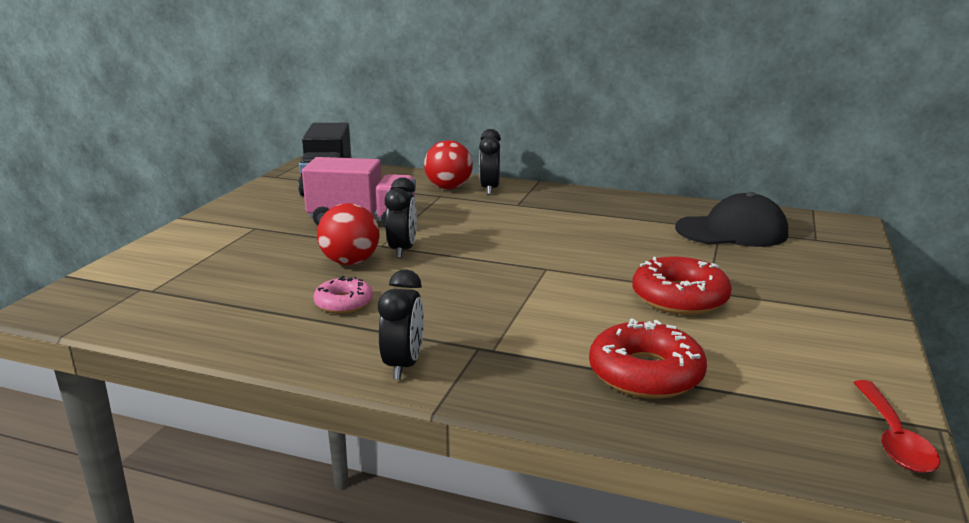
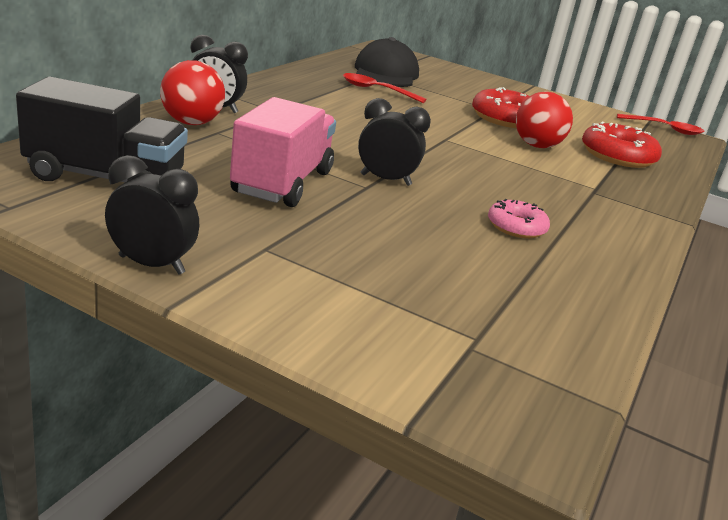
camera: 85 degrees left, 5 degrees up
(350, 262) = (412, 208): red ball -> red ball (536, 146)
(403, 365) = (630, 222): black clock -> black clock (151, 265)
(655, 231) = (376, 90): none -> red spoon

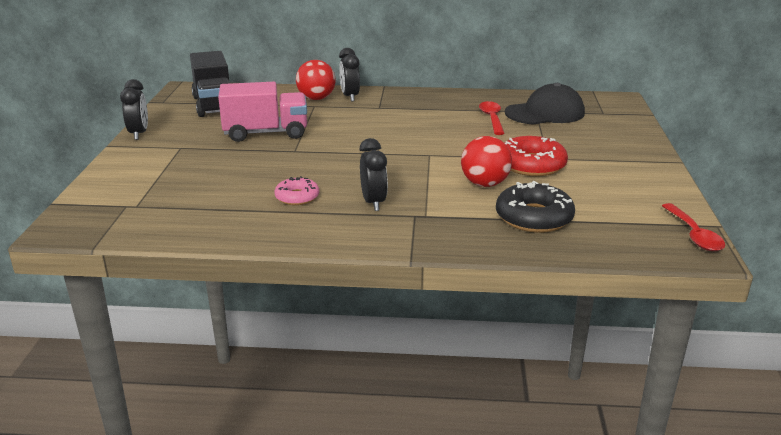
camera: 70 degrees right, 0 degrees up
(385, 180) = (314, 152): black clock -> black clock (373, 202)
(617, 156) = (534, 217): red donut -> black donut

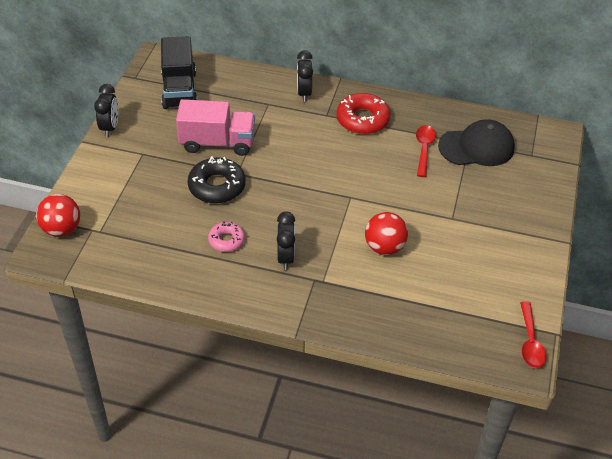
camera: 10 degrees right, 20 degrees up
(316, 98) = (273, 91): red ball -> red ball (62, 229)
(531, 165) = (434, 226): red donut -> red donut (362, 119)
(534, 217) = (409, 298): black donut -> black donut (217, 186)

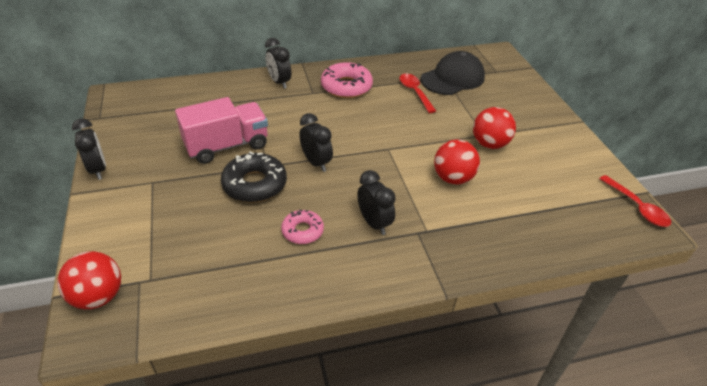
camera: 30 degrees left, 5 degrees down
(179, 90) = (155, 114): black truck -> none
(279, 186) = (316, 163): none -> black clock
(362, 119) = (346, 87): red donut -> pink donut
(448, 229) = (489, 144): none -> red ball

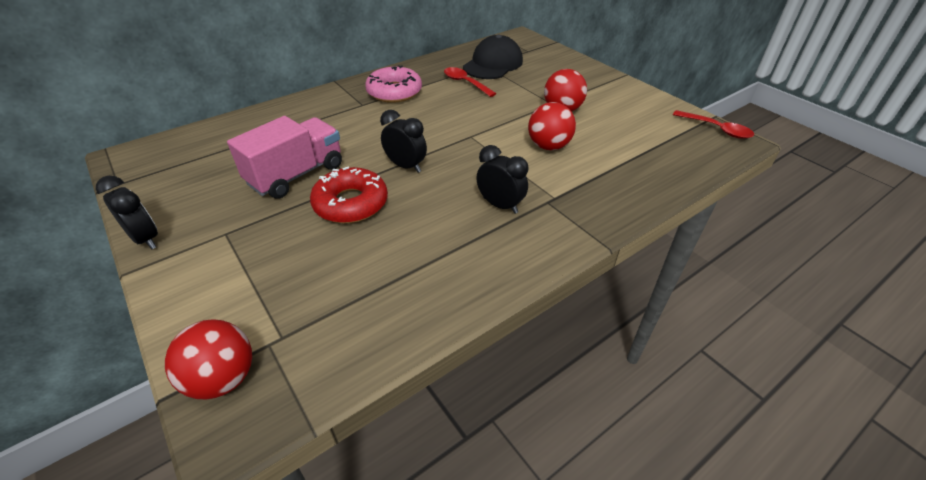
camera: 20 degrees left, 0 degrees up
(255, 184) = (351, 203): black donut -> red donut
(279, 82) = (320, 103): black clock -> none
(302, 231) = (431, 233): pink donut -> none

